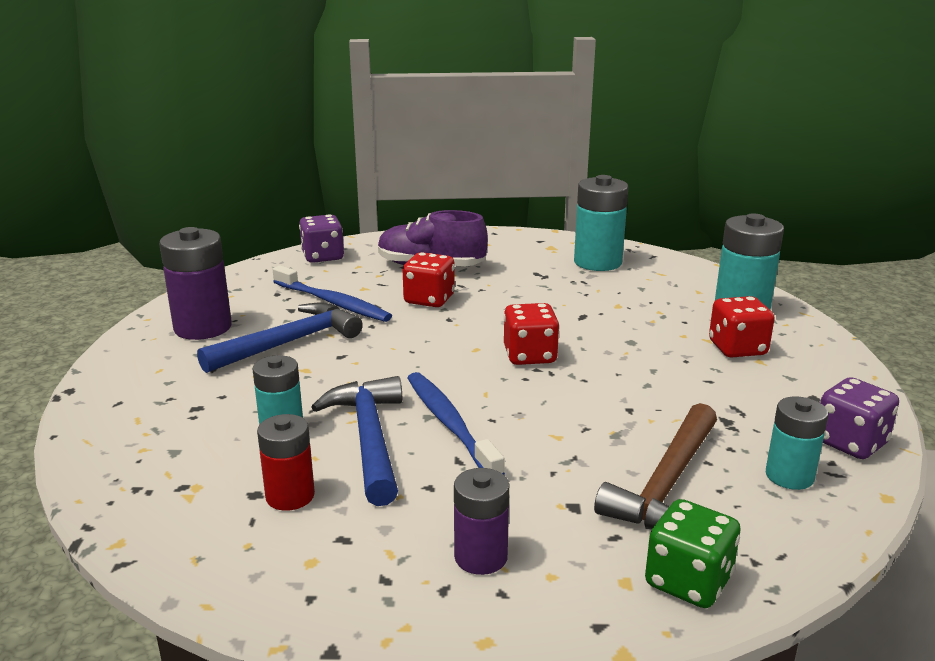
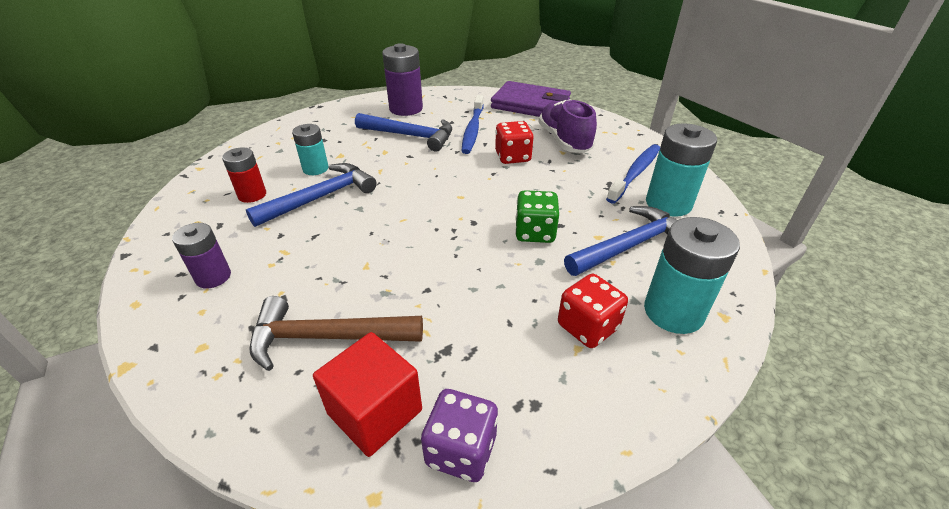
camera: 60 degrees right, 15 degrees up
(323, 257) = (530, 105): purple dice -> purple wallet
(450, 424) = (353, 219): blue toothbrush -> blue toothbrush (635, 173)
(530, 356) = (469, 220): red dice -> none
(644, 297) = (630, 246): none -> blue hammer
(688, 581) = (207, 379): green dice -> green dice (535, 232)
(789, 476) = (375, 412): turquoise battery -> red cube

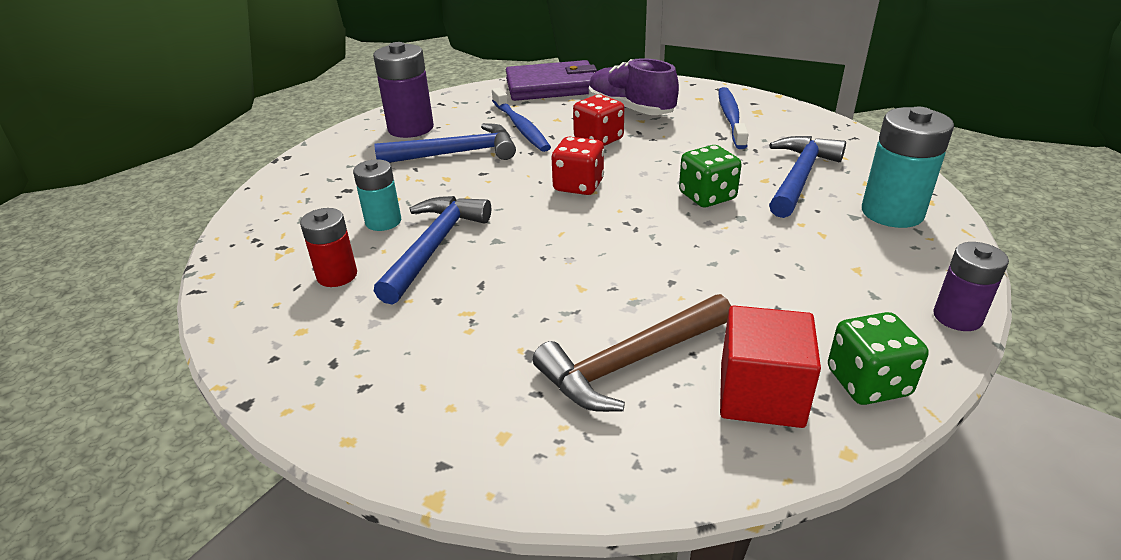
camera: 30 degrees left, 5 degrees down
(213, 277) = (414, 371): purple battery -> purple battery (957, 317)
(461, 450) = (868, 382): purple dice -> green dice
(587, 327) = (845, 250): red dice -> red dice (578, 185)
(668, 203) = (788, 134): turquoise battery -> none

